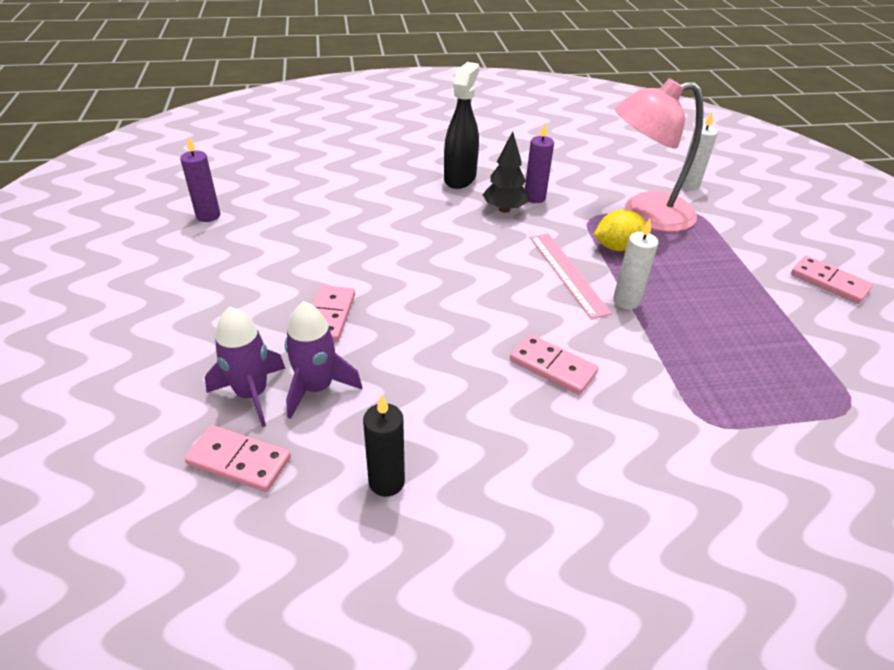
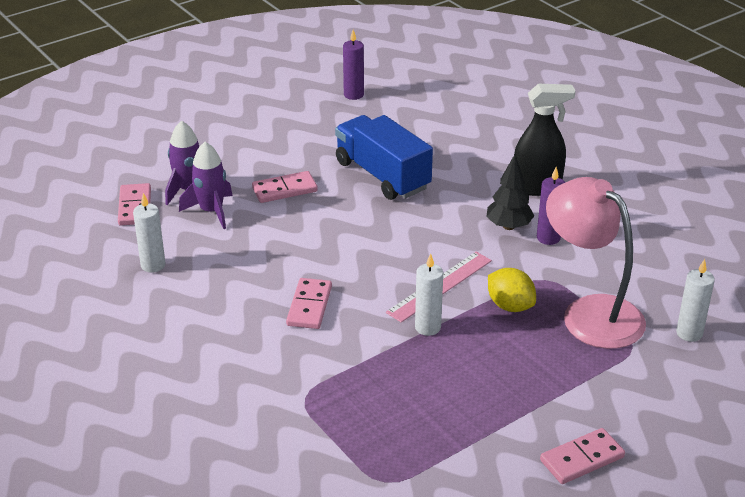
camera: 65 degrees right, 5 degrees down
(366, 246) = (382, 175): none -> blue truck
(386, 482) = (153, 265): black candle -> white candle
(829, 282) = (581, 459): pink domino -> pink domino turned 45 degrees clockwise

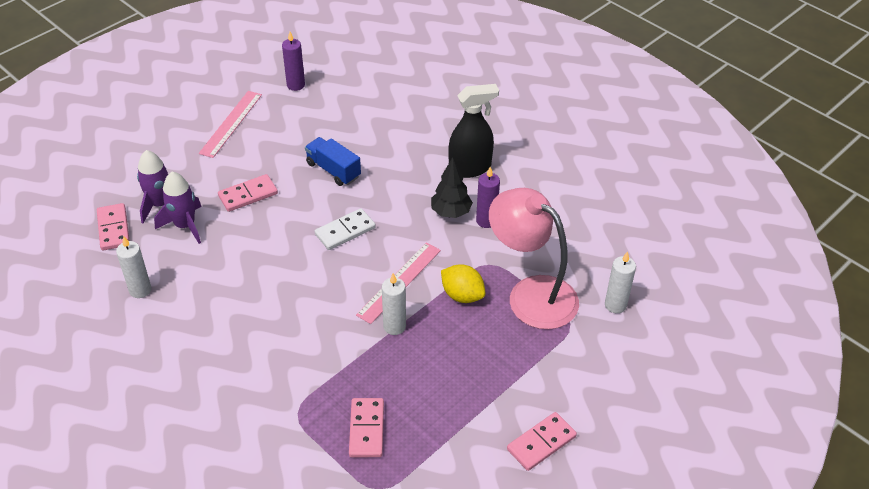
camera: 10 degrees left, 10 degrees up
(277, 123) = (231, 123): none -> pink ruler
(309, 306) = (288, 317): pink domino -> pink domino (366, 429)
(382, 175) = (333, 170): blue truck -> blue truck, size x0.61
(386, 233) = (345, 231): none -> white domino

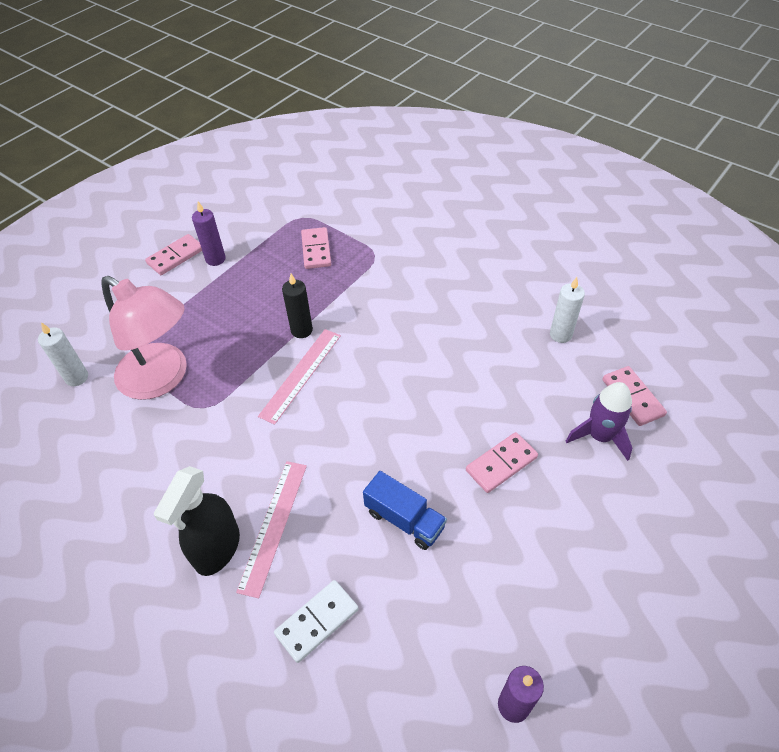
camera: 175 degrees right, 5 degrees up
(185, 225) = (555, 411): purple rocket -> none
(231, 123) = (580, 591): pink ruler -> pink ruler (273, 525)
(345, 231) = (370, 428): white domino -> white domino (317, 622)
(394, 326) = (301, 330): white candle -> black candle
(451, 212) = (245, 471): black tree -> none
(462, 295) = (235, 368): yellow lemon -> none
(470, 168) = (217, 549): black spray bottle -> black spray bottle turned 45 degrees counterclockwise
(486, 221) = (202, 464): purple candle -> purple candle (215, 259)

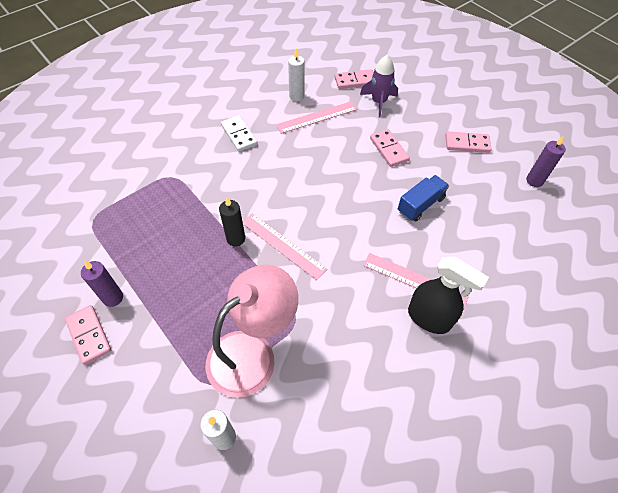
camera: 80 degrees left, 5 degrees up
(316, 250) = (144, 215): pink domino -> pink domino (467, 144)
(317, 622) = (486, 263): white domino -> white domino (239, 135)
(529, 365) = (317, 117): none -> pink ruler

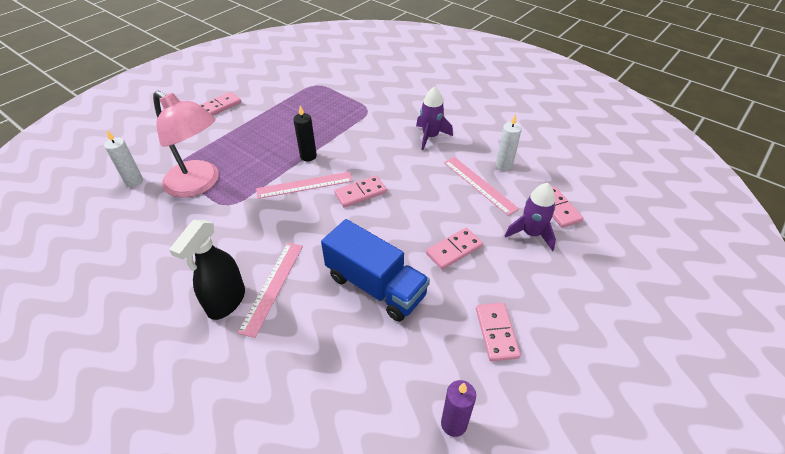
camera: 80 degrees right, 10 degrees down
(113, 298) = (249, 109): purple candle -> none
(239, 135) = (430, 137): white domino -> purple rocket
(283, 245) = (305, 185): pink ruler -> pink ruler turned 45 degrees clockwise
(307, 200) = (360, 193): none -> pink domino
(420, 205) = (375, 286): blue truck -> blue truck, size x1.63

